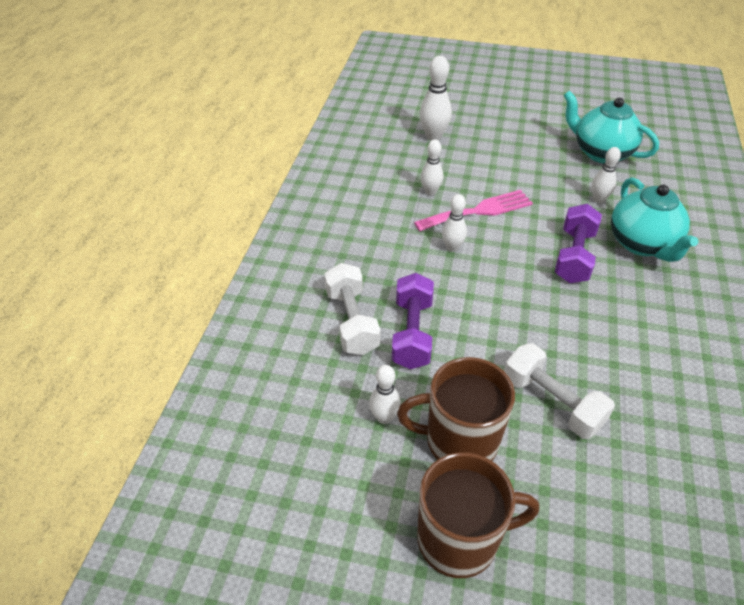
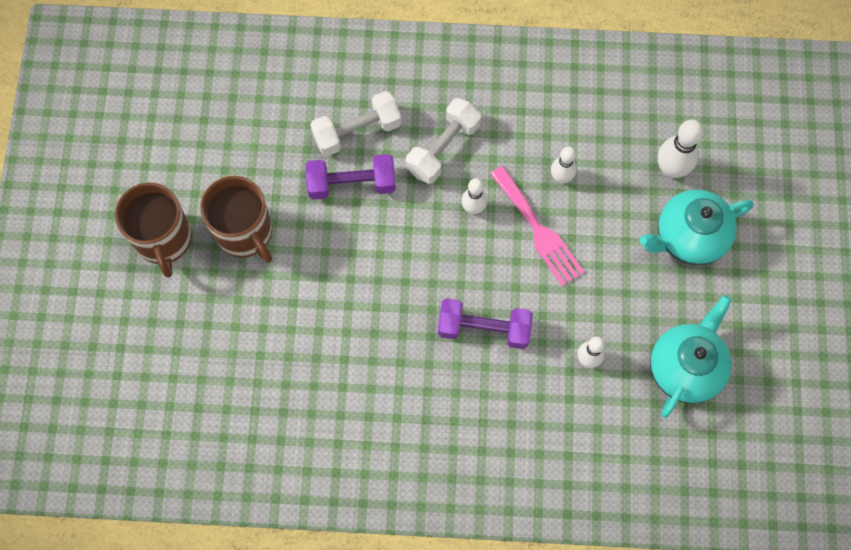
camera: 80 degrees right, 25 degrees up
(384, 417) = (259, 174): white bowling pin -> none
(459, 441) = (245, 233): brown mug -> brown mug turned 150 degrees clockwise
(552, 402) = (293, 304): white dumbbell -> white dumbbell (443, 148)
(642, 244) = (517, 401): turquoise teapot -> turquoise teapot (688, 237)

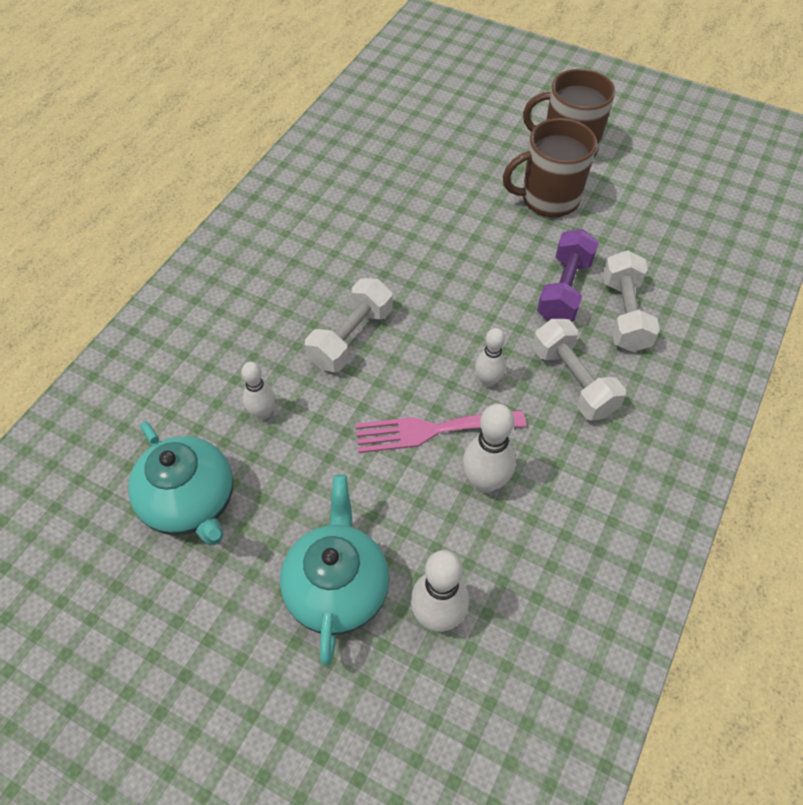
camera: 115 degrees right, 15 degrees down
(484, 328) = (351, 338): purple dumbbell -> white dumbbell
(561, 177) = (485, 482): white bowling pin -> white bowling pin, size x1.54

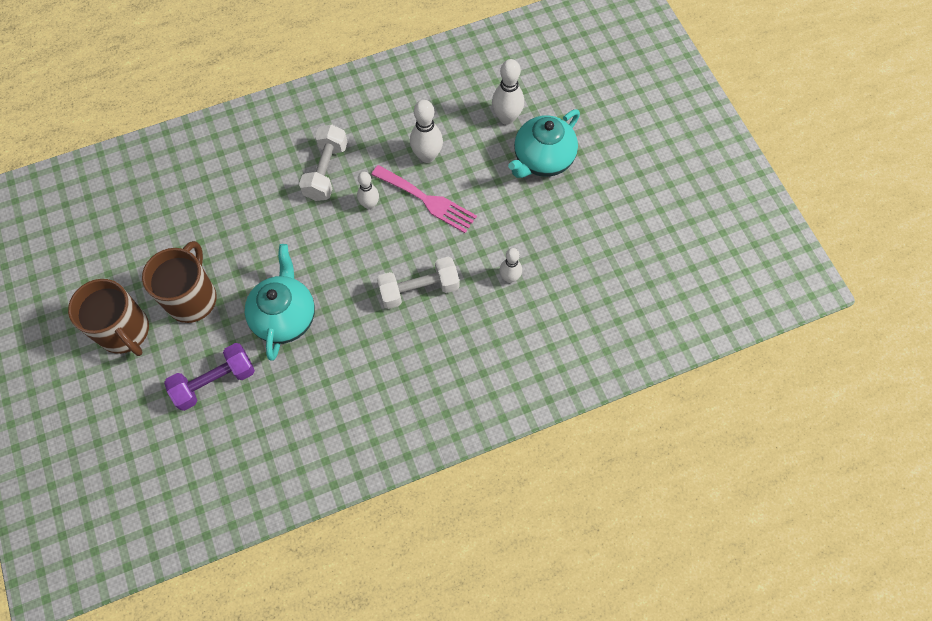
camera: 140 degrees left, 10 degrees up
(191, 503) = (585, 252): turquoise teapot -> turquoise teapot (285, 317)
(548, 199) = (192, 298): brown mug -> brown mug turned 105 degrees counterclockwise
(564, 290) = (264, 226): purple dumbbell -> purple dumbbell (215, 382)
(624, 314) = (252, 186): white dumbbell -> none

